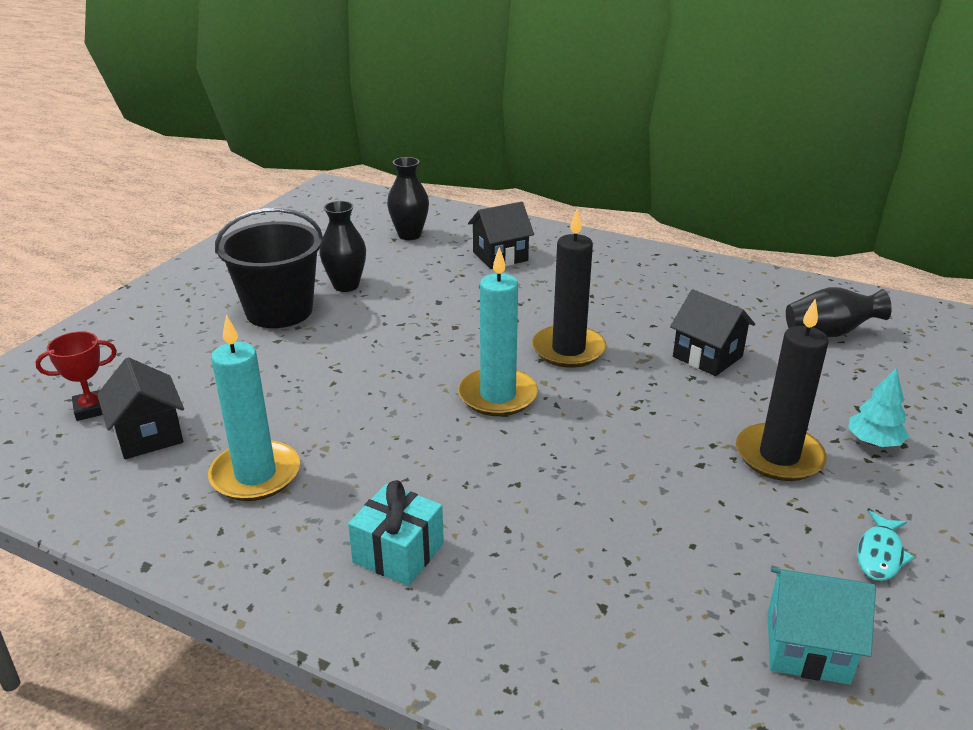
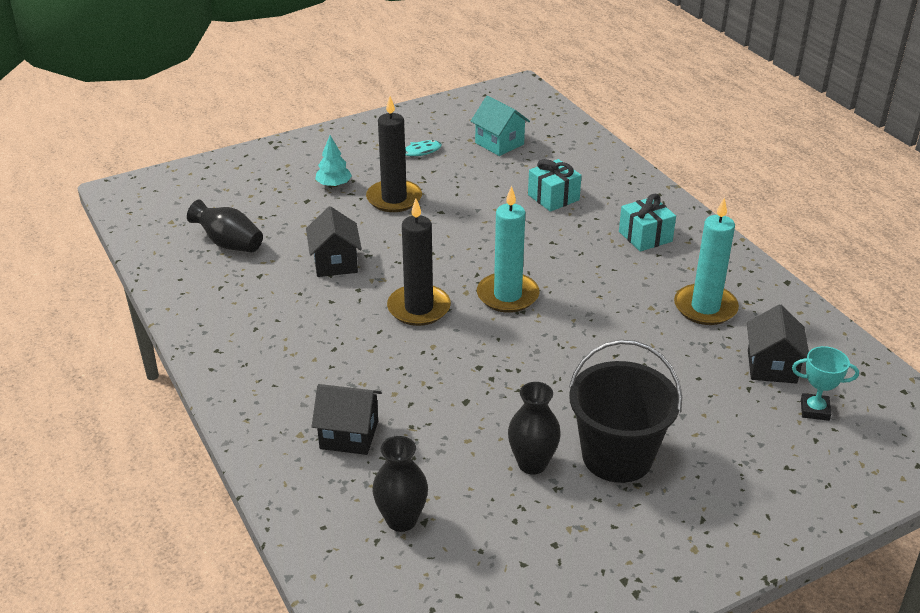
camera: 145 degrees left, 5 degrees up
(91, 409) = (814, 410): red trophy -> turquoise trophy
(591, 563) = (553, 197): none -> turquoise gift

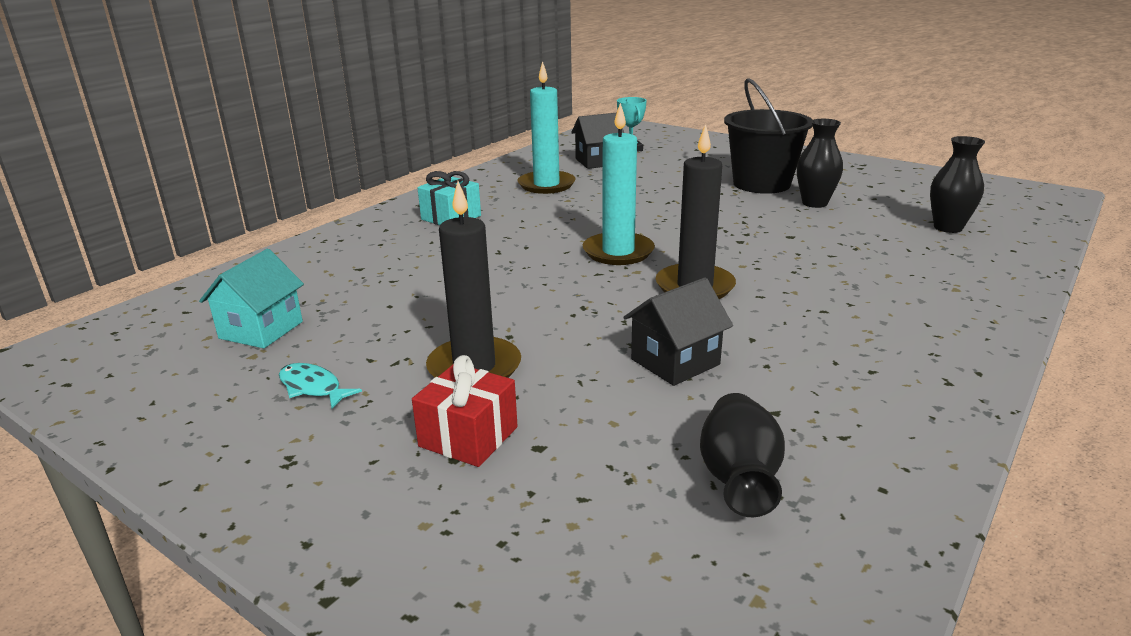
camera: 115 degrees left, 10 degrees down
(334, 185) = (468, 437): turquoise tree -> red gift
(349, 435) = (913, 268): black house -> none
(553, 197) = (399, 268): turquoise gift -> none

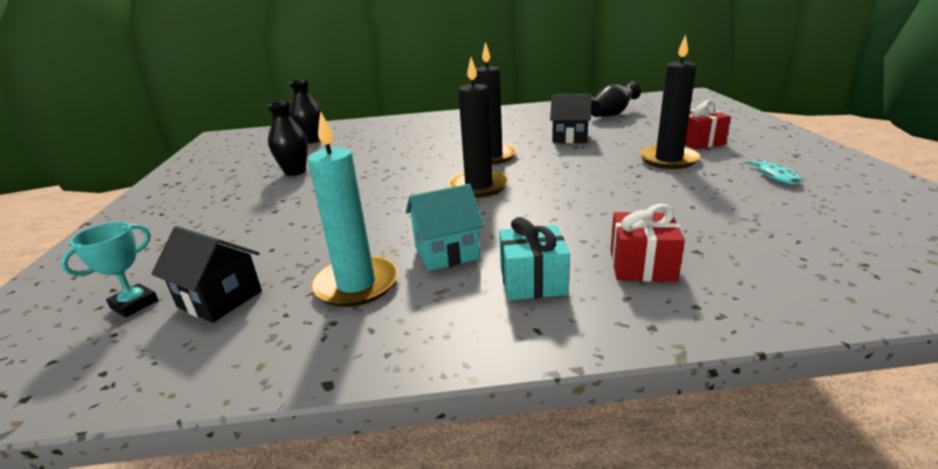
camera: 130 degrees left, 0 degrees up
(261, 330) = (817, 222): turquoise house -> turquoise house (446, 252)
(391, 247) = (642, 265): none -> red gift
(618, 252) = (478, 186): turquoise candle -> black candle
(761, 184) = (256, 197): black bucket -> none

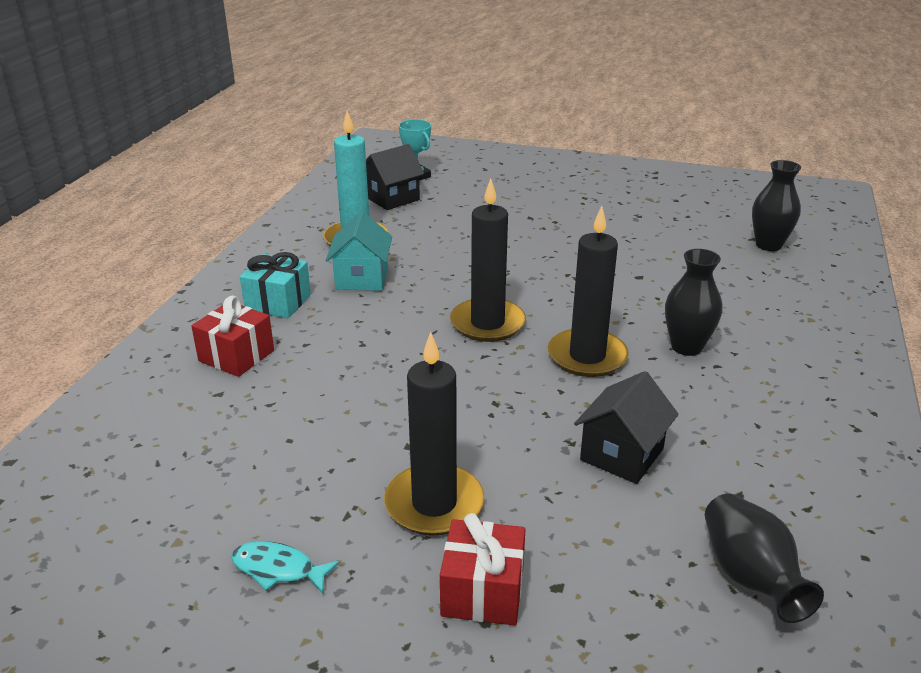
camera: 110 degrees right, 5 degrees up
(295, 172) = (638, 230): black vase -> black vase (686, 347)

